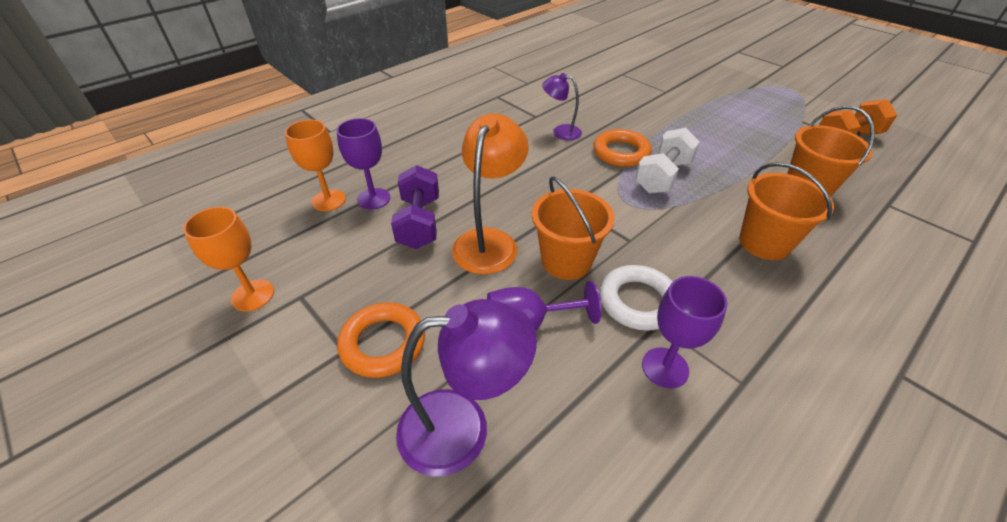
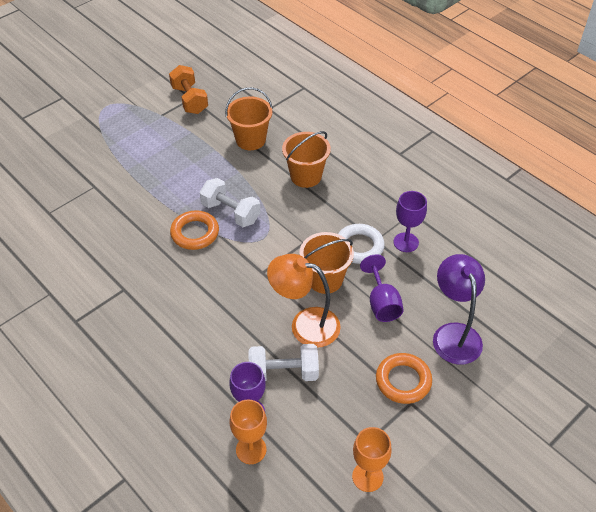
camera: 90 degrees left, 5 degrees up
(419, 223) = (283, 373): purple dumbbell -> white dumbbell
(560, 132) = (155, 271): purple lamp -> none

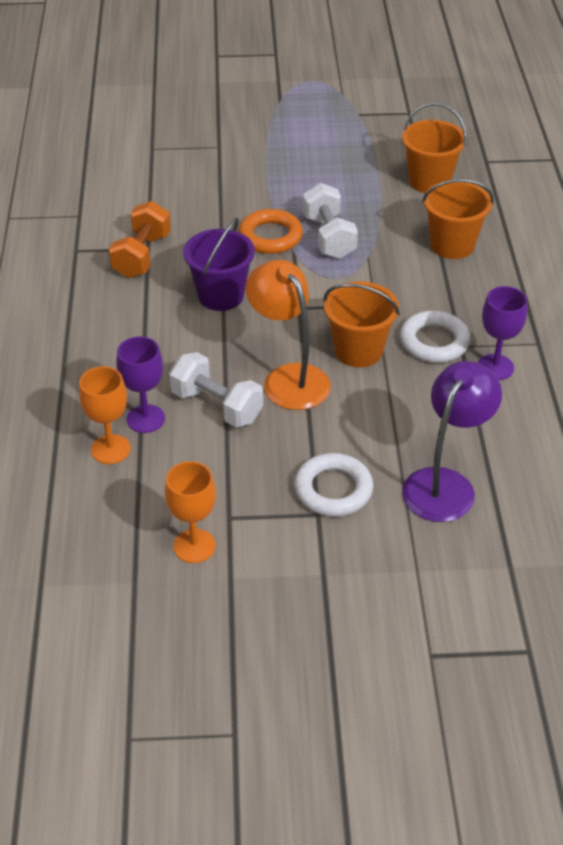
camera: 40 degrees right, 5 degrees down
(189, 100) = (405, 113): orange dumbbell -> orange dumbbell (142, 256)
(207, 294) = (221, 295): none -> purple bucket
(382, 303) = (396, 407): purple goblet -> none
(403, 381) = (333, 490): orange ring -> white ring

